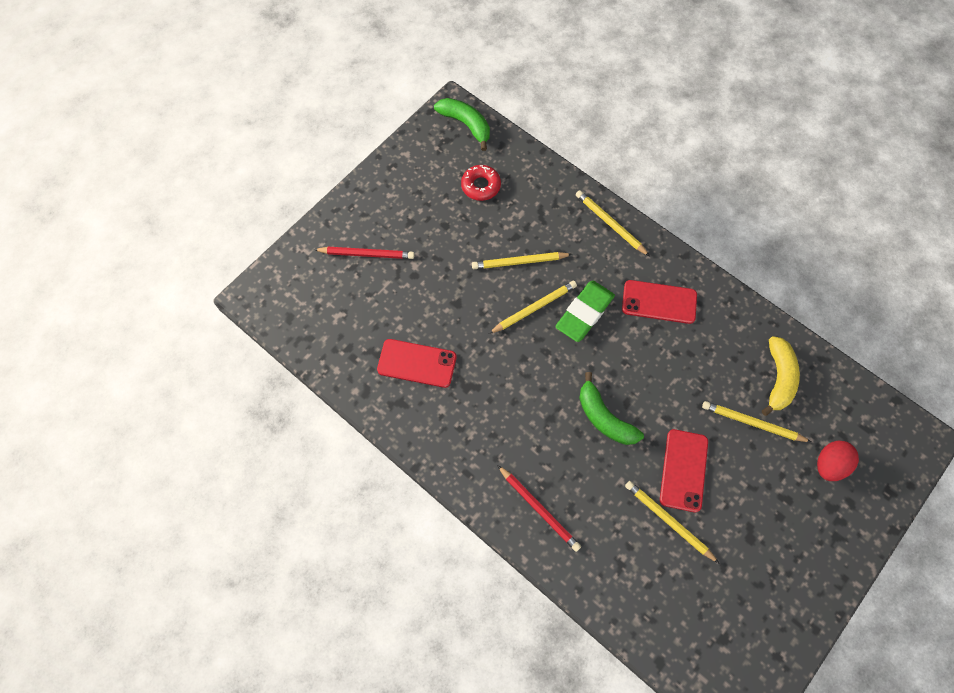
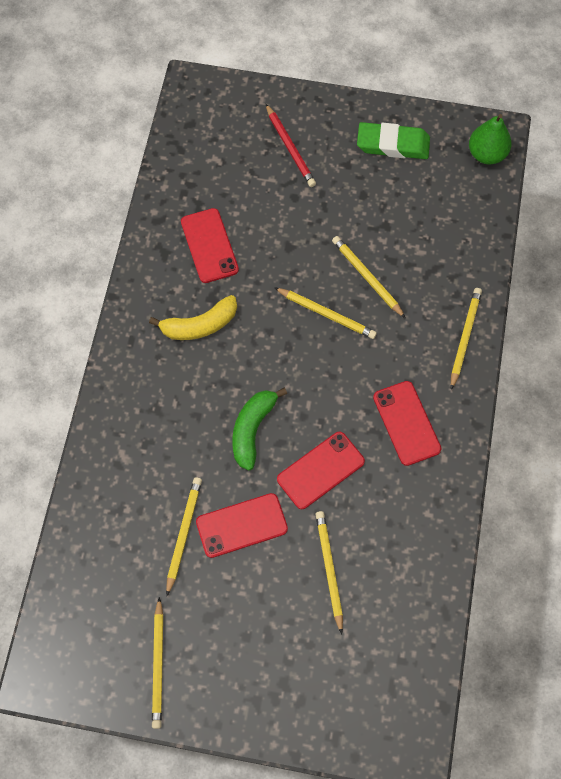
camera: 60 degrees right, 0 degrees up
(466, 124) = (486, 154): green banana -> green pear
(481, 186) = (427, 202): red donut -> none
(539, 509) = (132, 416): red pencil -> none
(584, 313) = (350, 361): green eraser -> green eraser (393, 144)
(666, 385) = (320, 470): none -> red phone
(774, 601) = (158, 665): none -> yellow pencil
(778, 378) = (394, 575): yellow banana -> yellow banana (200, 325)
(829, 465) = (329, 664): red egg -> none

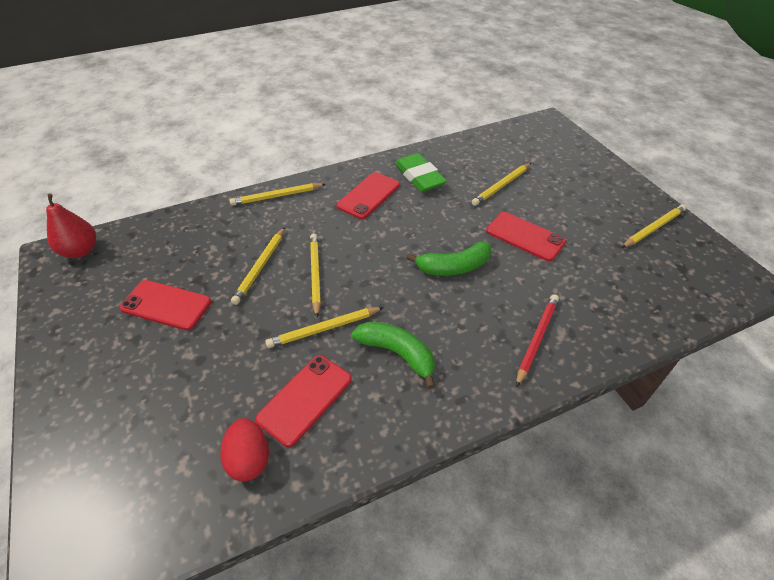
camera: 125 degrees left, 20 degrees down
(183, 534) = (568, 262): yellow pencil -> yellow pencil (324, 329)
(191, 195) = (249, 459): none -> red egg
(200, 325) = (397, 353): yellow banana -> green banana
(290, 148) = (132, 398): red pencil -> red pencil (536, 339)
(320, 470) = (444, 218): red phone -> red phone (166, 305)
(393, 144) = (93, 316): green eraser -> green eraser (419, 176)
(486, 154) = (81, 251): green pear -> red pear

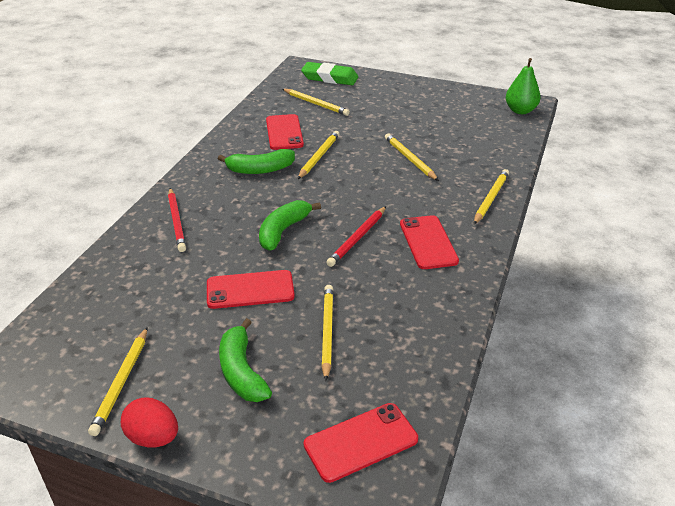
camera: 135 degrees right, 10 degrees down
(81, 251) = (520, 111): red pear -> green pear
(166, 305) = (421, 120): red phone -> red phone (361, 442)
(249, 459) = (279, 109): red egg -> red egg (153, 437)
(315, 274) = (370, 174): yellow pencil -> yellow pencil (316, 104)
(408, 226) = (357, 238): none -> red pencil
(419, 176) = (417, 288): green eraser -> green eraser (330, 78)
(572, 194) = (242, 372): none -> green banana

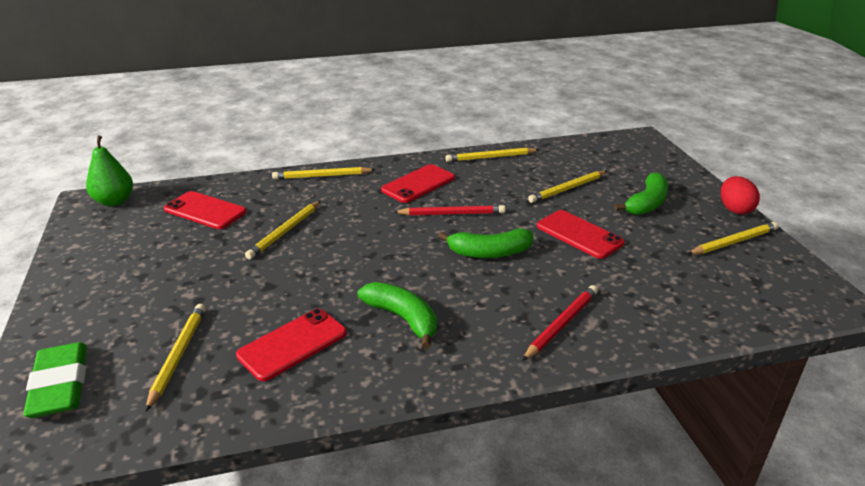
camera: 125 degrees left, 5 degrees down
(319, 157) = (332, 289): yellow pencil -> yellow pencil (490, 157)
(361, 442) = (622, 153): red phone -> red phone (205, 211)

